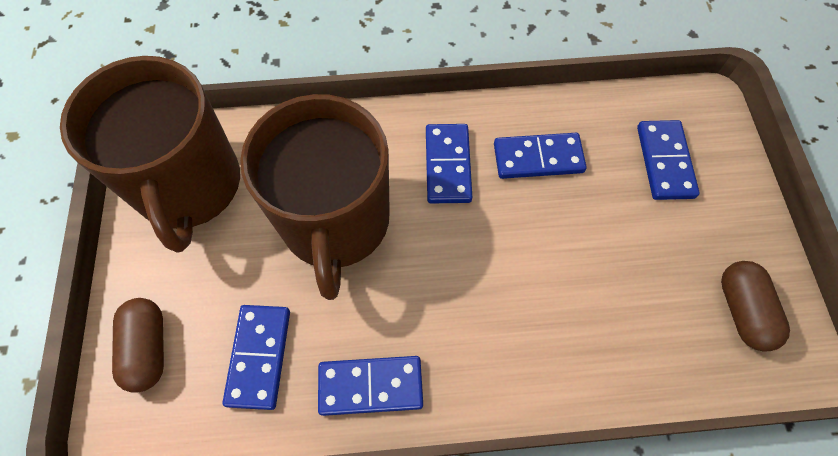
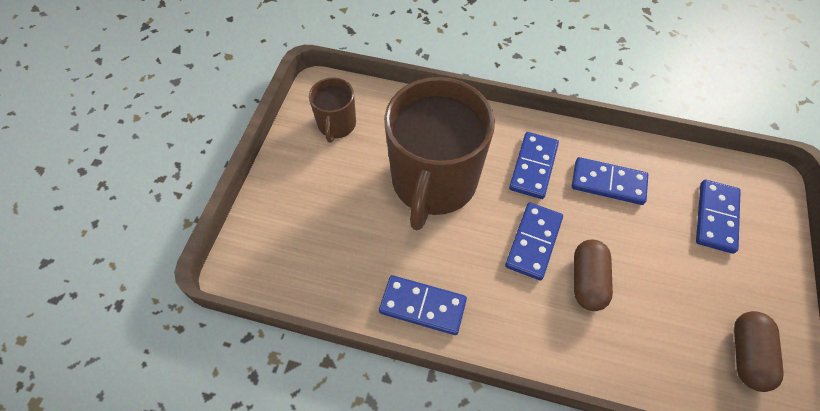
camera: 20 degrees right, 5 degrees down
(148, 348) = (274, 226): brown capsule -> brown capsule (587, 280)
(189, 186) = (336, 124): brown mug -> brown mug, size x0.48
(259, 357) = (348, 257): blue domino -> blue domino (533, 242)

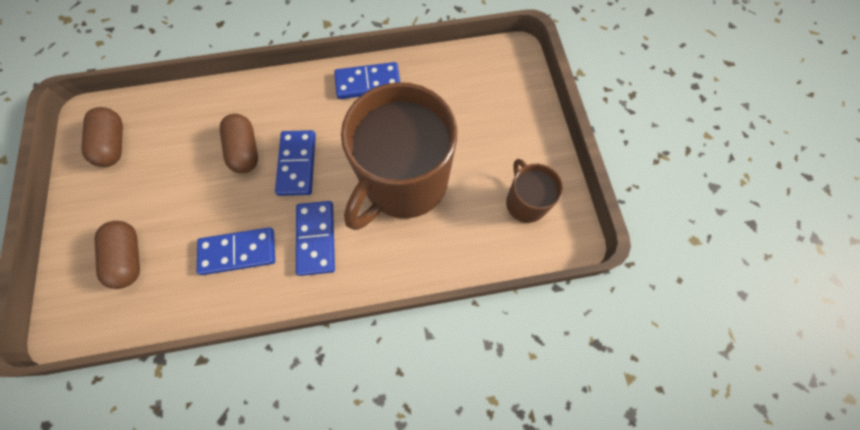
camera: 155 degrees right, 10 degrees up
(433, 182) = (404, 182): brown mug -> brown mug turned 135 degrees counterclockwise
(715, 217) = (129, 257): blue domino -> brown capsule

